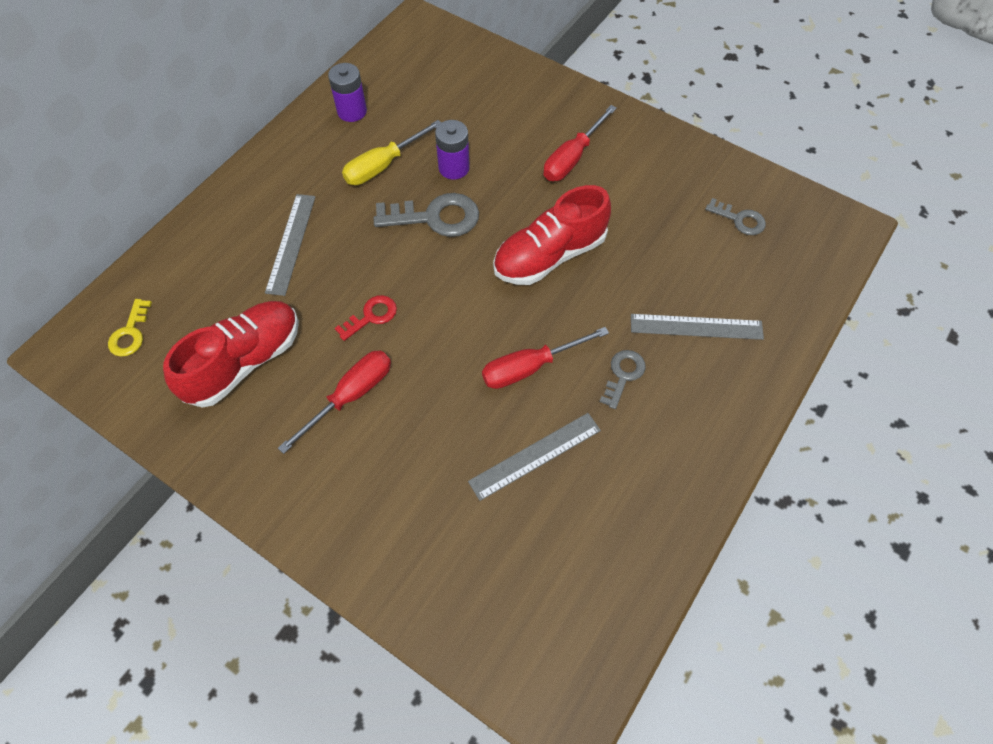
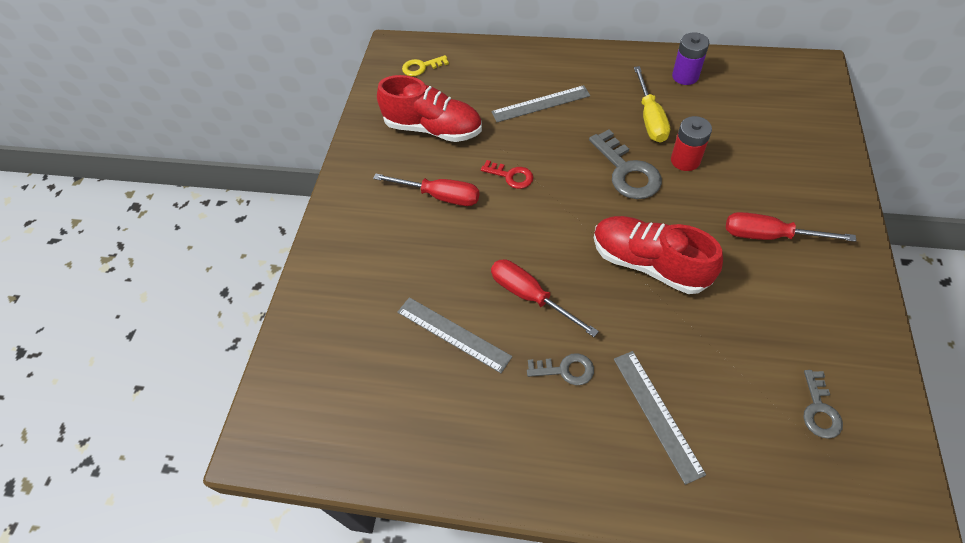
camera: 70 degrees right, 5 degrees down
(383, 165) = (650, 118): yellow screwdriver -> yellow screwdriver turned 120 degrees counterclockwise
(454, 168) = (685, 160): purple battery -> red battery

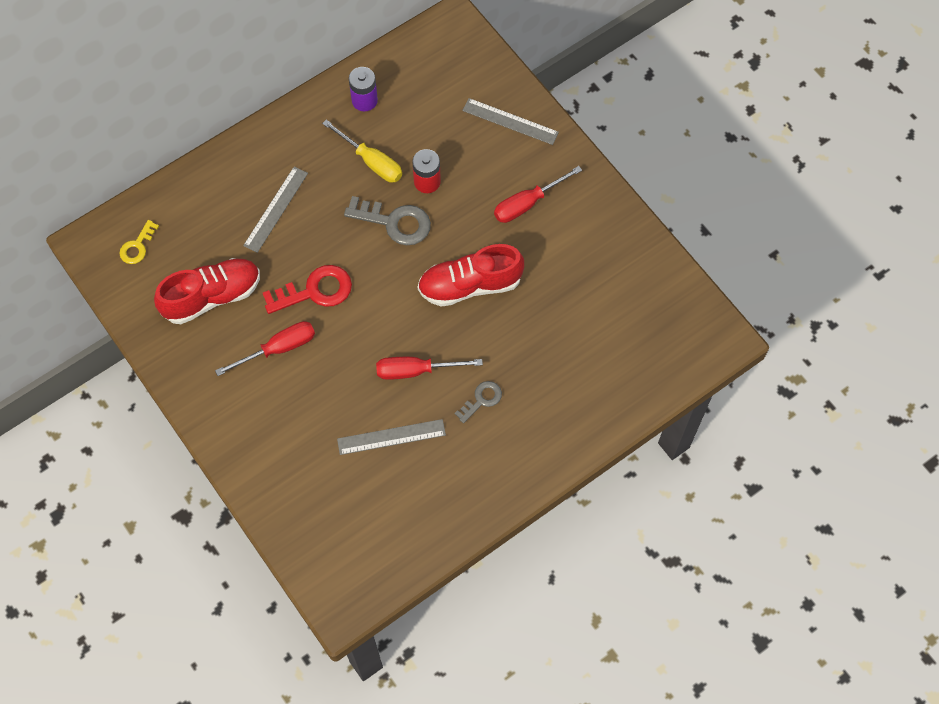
camera: 50 degrees left, 10 degrees up
(511, 176) = (315, 291): red key -> red key, size x1.72
(657, 413) = (555, 381): grey ruler -> grey ruler (510, 121)
(819, 410) = (637, 304): grey key -> none

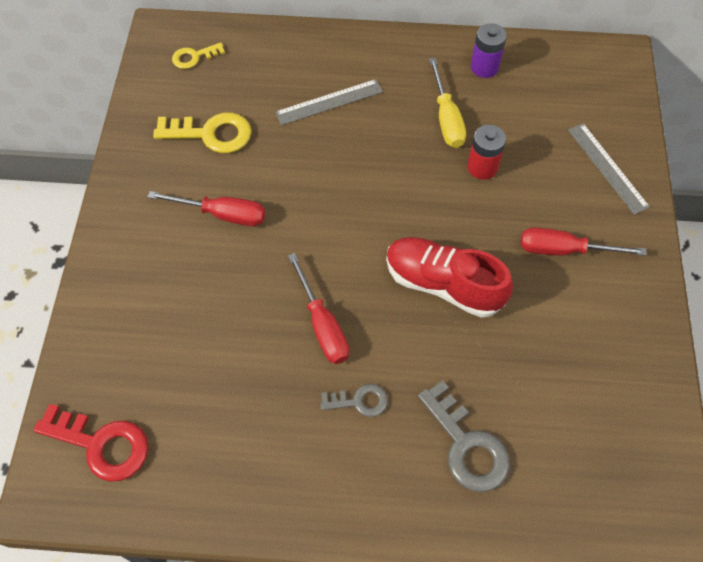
camera: 40 degrees right, 5 degrees down
(212, 296) = (211, 134): red shoe -> yellow key
(315, 291) = (299, 189): red key -> red key (102, 444)
(391, 437) = (243, 369): grey ruler -> none
(395, 222) = (422, 181): grey key -> grey key (467, 445)
(416, 370) = (322, 324): red screwdriver -> red screwdriver turned 150 degrees counterclockwise

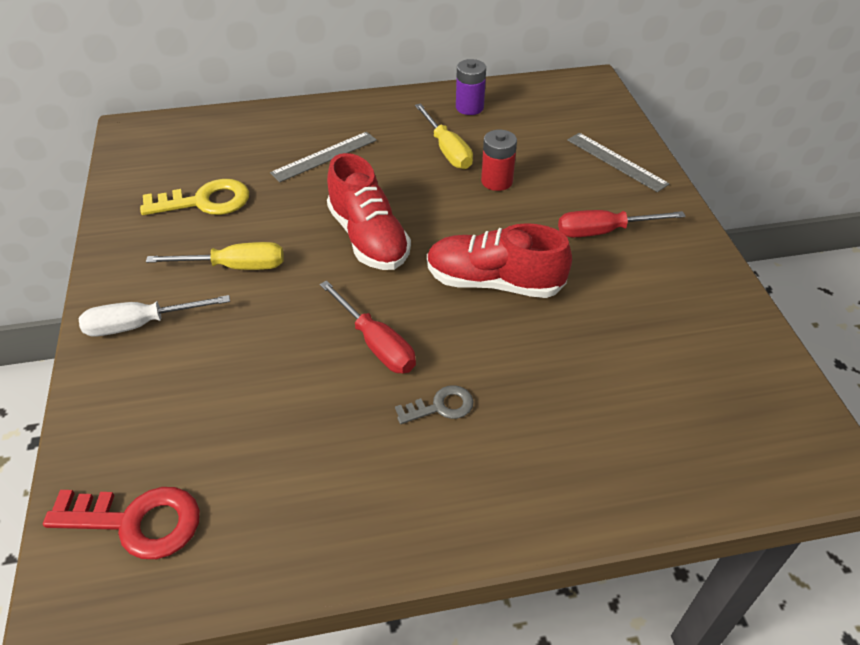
camera: 15 degrees left, 15 degrees down
(134, 258) = (141, 324): none -> white screwdriver
(194, 57) = (171, 143): yellow key -> none
(222, 214) = (235, 267): red screwdriver -> yellow screwdriver
(345, 208) = (368, 238): none -> red shoe
(467, 445) = (575, 422): grey key -> none

